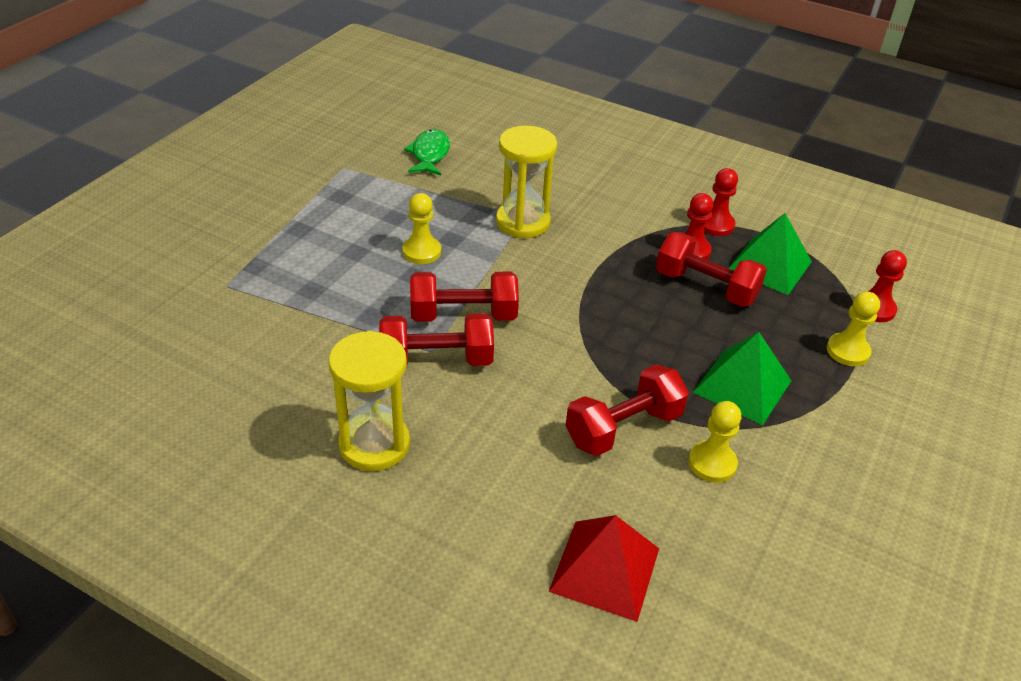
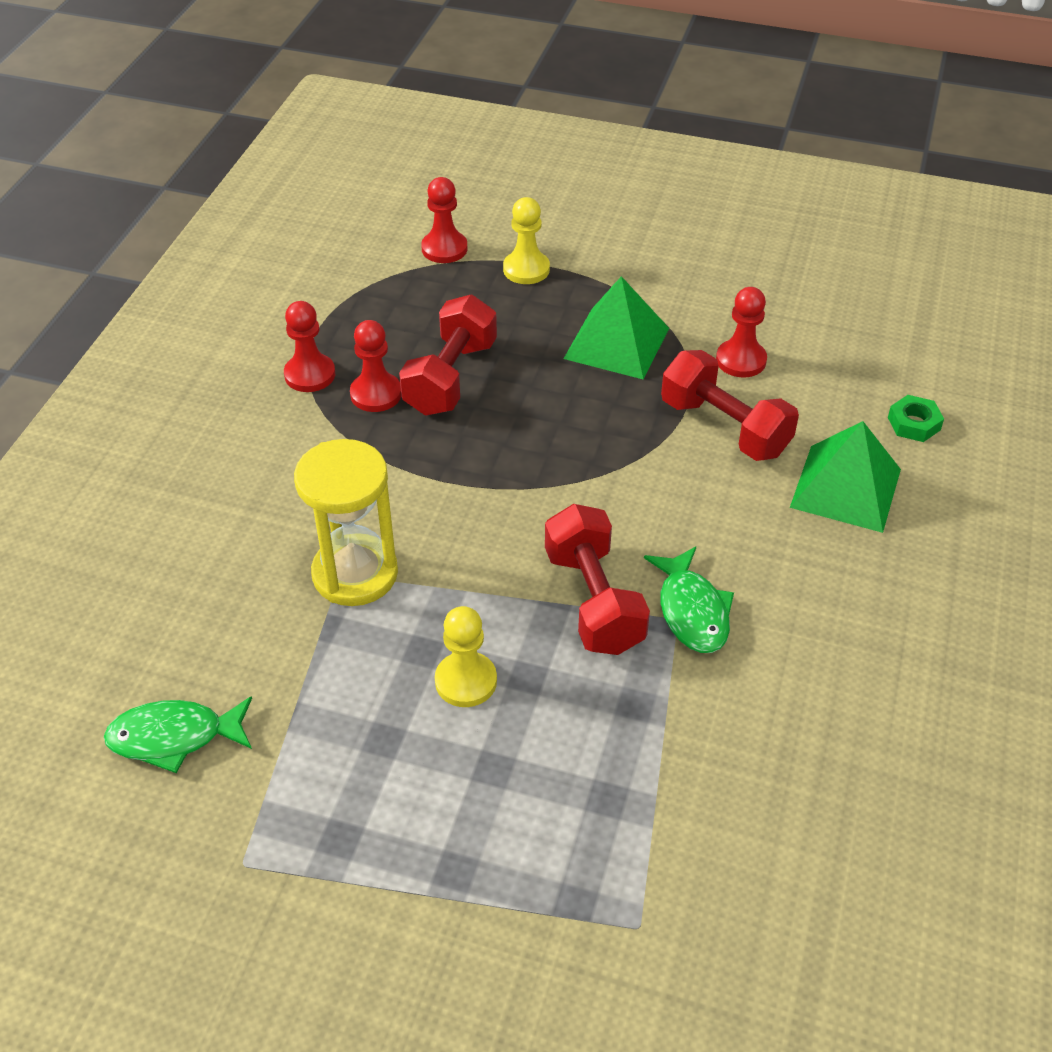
camera: 100 degrees left, 5 degrees up
(374, 444) = (861, 638): yellow hourglass -> none
(436, 360) = (692, 611): red dumbbell -> green fish
(604, 569) = (914, 423): red pyramid -> green nut
(712, 463) = (741, 360): yellow pawn -> red pawn
(769, 265) = (387, 326): green pyramid -> green pyramid (845, 488)

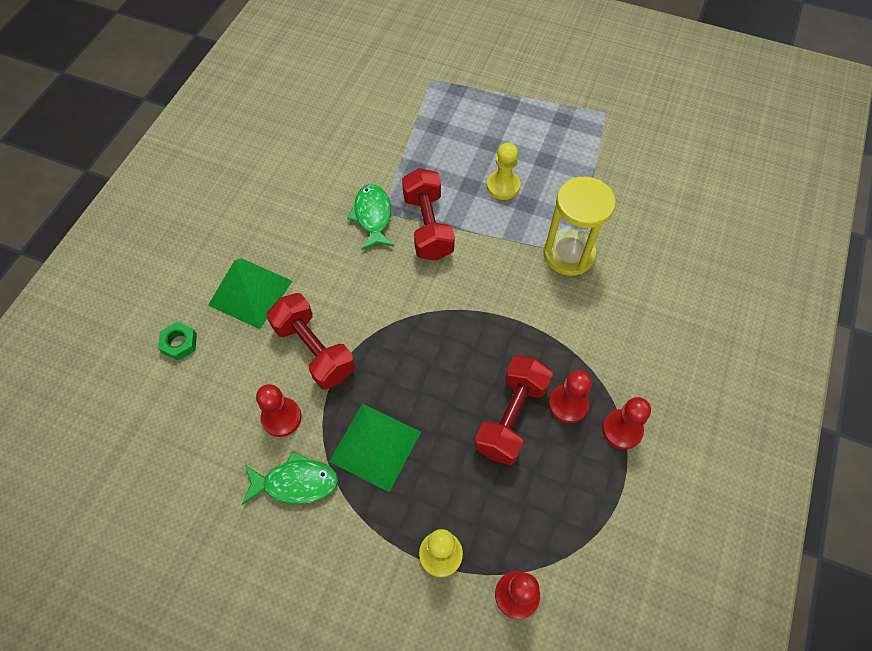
camera: 175 degrees left, 15 degrees up
(174, 737) = (652, 169): green fish -> green fish (295, 483)

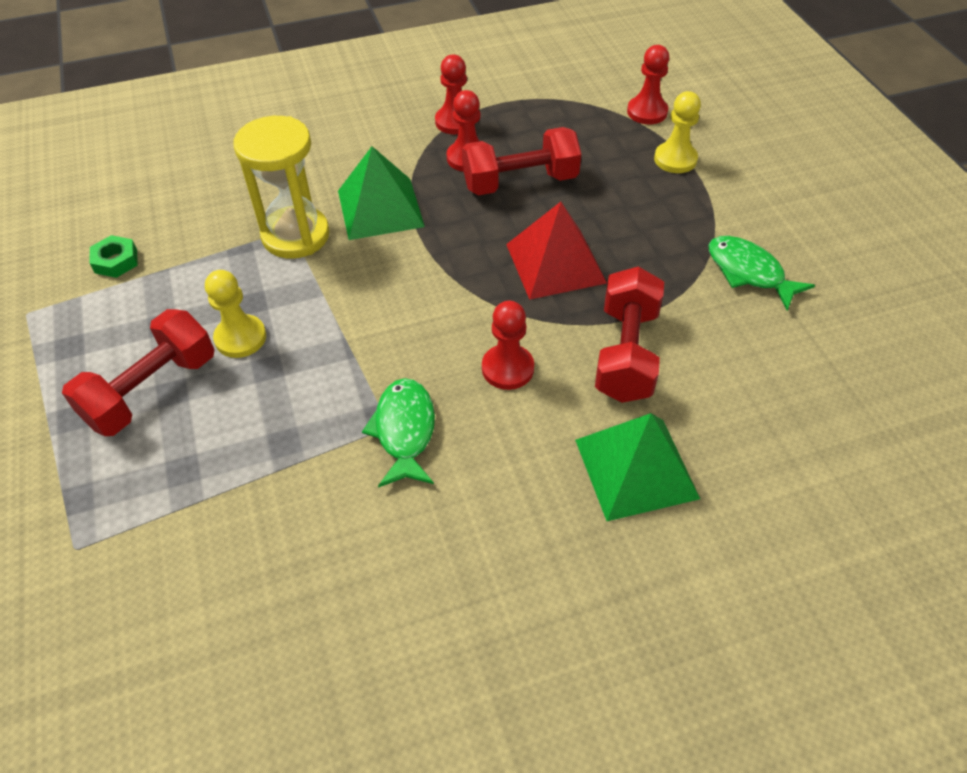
camera: 130 degrees left, 10 degrees down
(179, 343) = (770, 482): green nut -> green nut (116, 261)
(281, 417) = (716, 325): red pawn -> red pawn (507, 368)
(373, 216) = (404, 431): green fish -> green fish turned 135 degrees clockwise
(375, 446) = (652, 245): green pyramid -> green pyramid (380, 208)
(415, 373) = (555, 263): none -> red pyramid
(428, 226) = (368, 367): red dumbbell -> red dumbbell (152, 390)

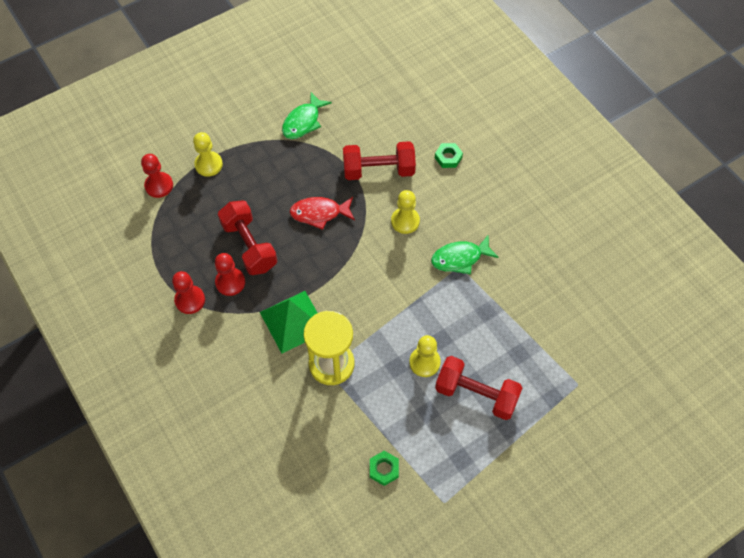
camera: 105 degrees left, 10 degrees up
(507, 368) = (405, 221): red pawn -> yellow pawn
(555, 263) = (319, 213): red pyramid -> red fish
(635, 468) = (448, 157): green pyramid -> green nut

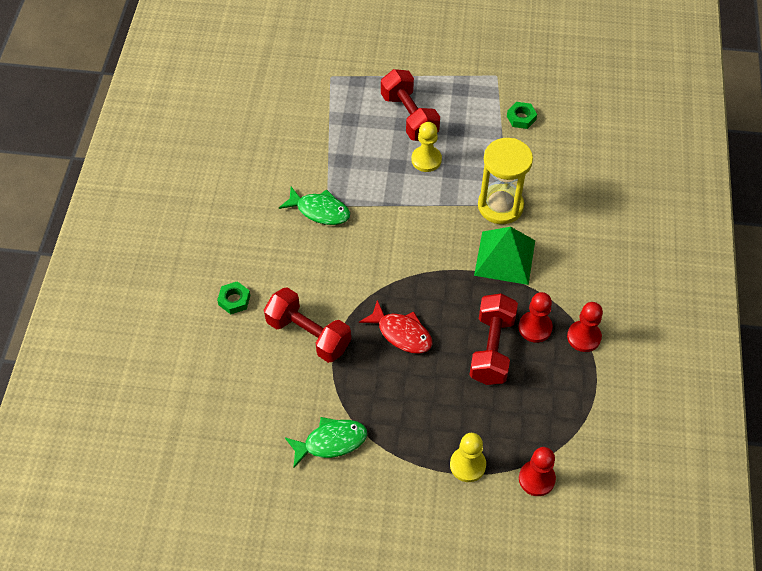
camera: 140 degrees left, 5 degrees down
(405, 221) = (332, 272): yellow pawn -> none

